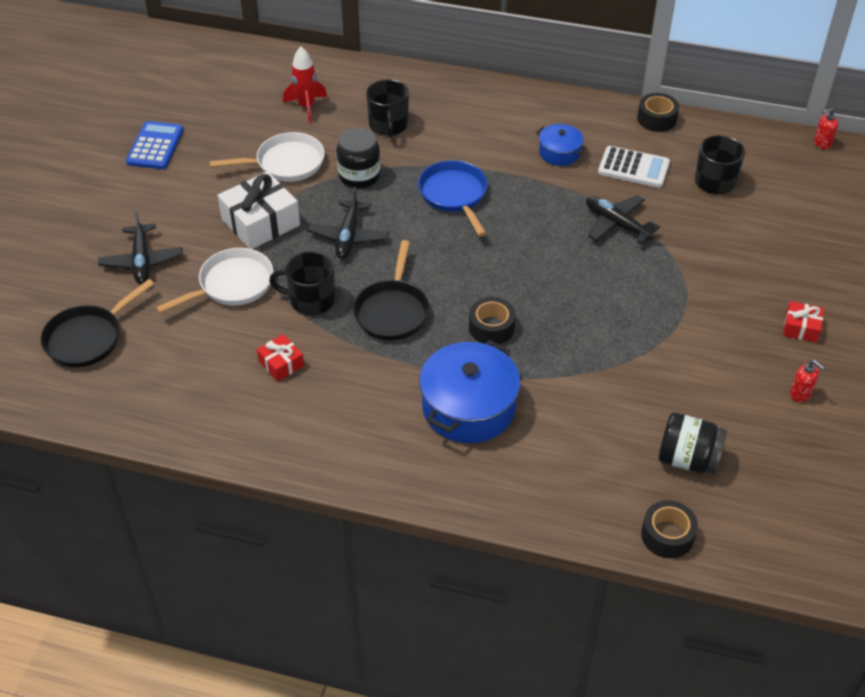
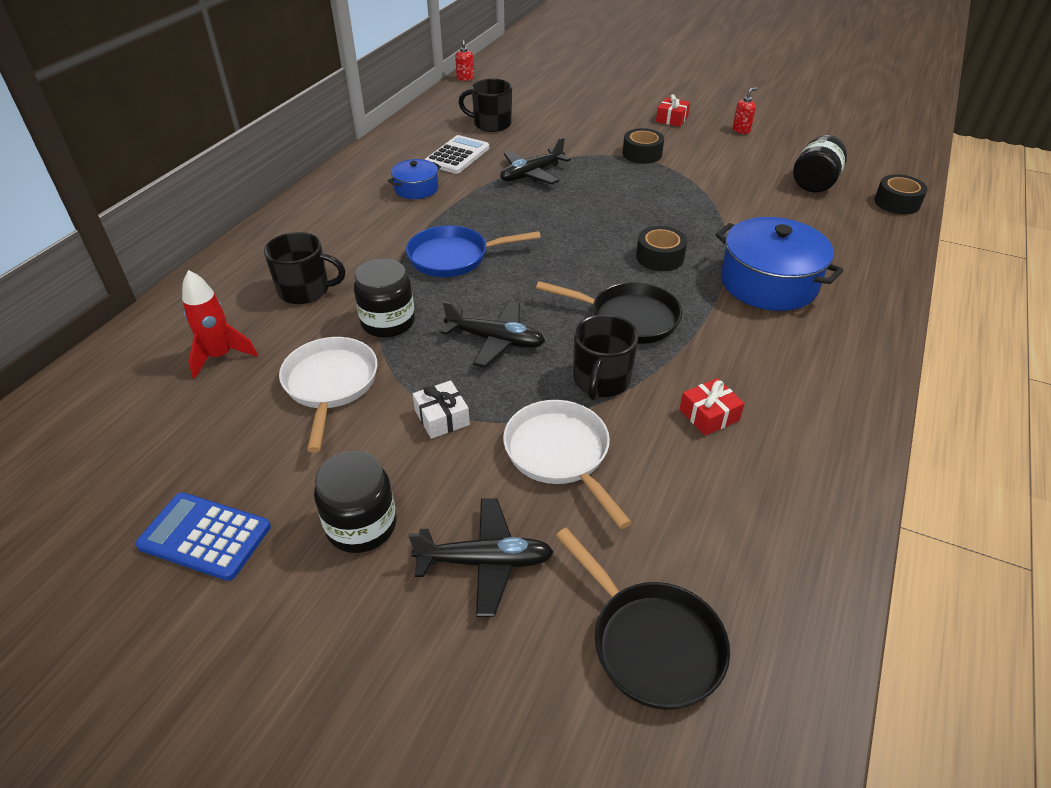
camera: 80 degrees left, 5 degrees down
(166, 205) = (361, 525): none -> black jar
(260, 222) = (442, 417): white gift -> white gift, size x0.53
(656, 119) = (395, 136): black tape -> black tape (642, 154)

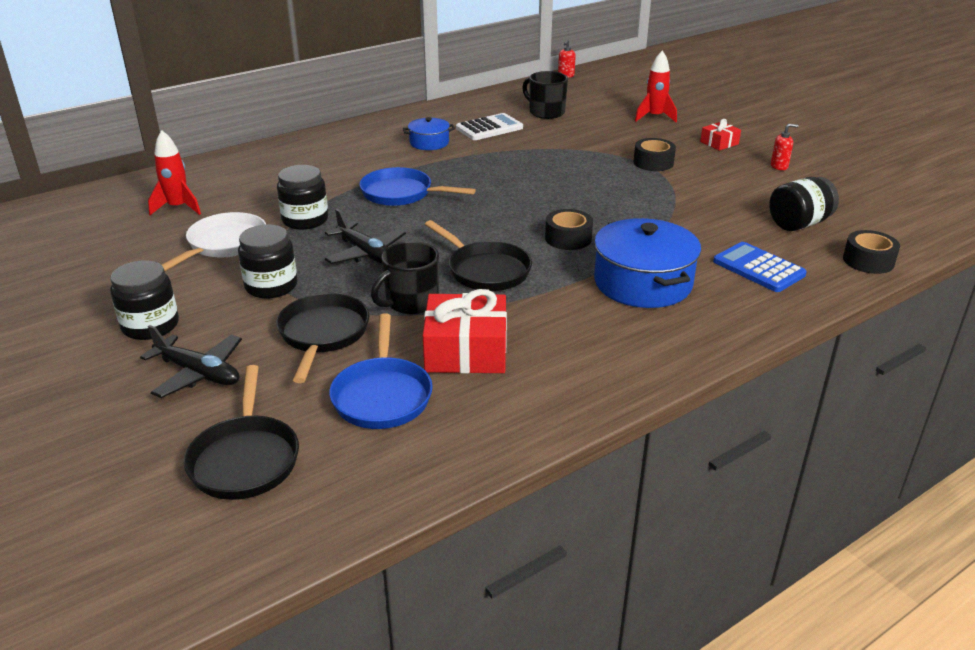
camera: 30 degrees right, 10 degrees down
(205, 536) = (61, 298): blue calculator -> blue calculator (758, 268)
(305, 291) = (274, 186): black mug -> none
(442, 417) = (271, 286): white gift -> black jar
(531, 174) = (534, 154): black plane -> none
(560, 454) = (323, 334): white pan -> black pan
(591, 105) = (654, 117): none -> red rocket
(693, 500) = (382, 395): none -> blue pan
(709, 415) = (466, 351): red gift -> red gift, size x1.90

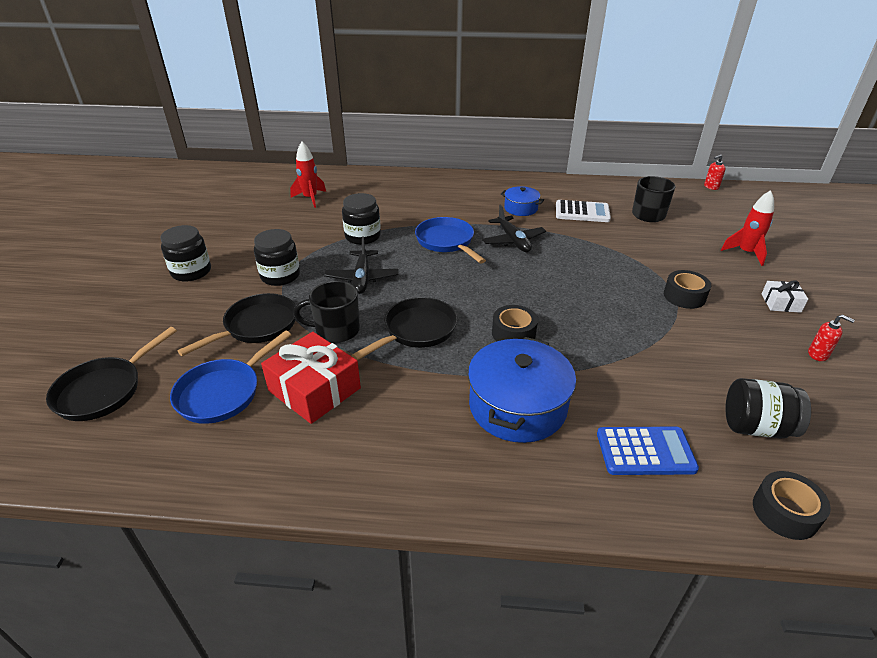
camera: 40 degrees right, 5 degrees up
(198, 373) = (166, 316): black plane -> black plane (513, 241)
(224, 244) = (298, 234): white pan -> none
(485, 270) = (416, 330): black pan -> black pan turned 135 degrees counterclockwise
(719, 143) = (781, 303): red gift -> white gift
(758, 268) = (645, 451): blue calculator -> blue calculator turned 90 degrees clockwise

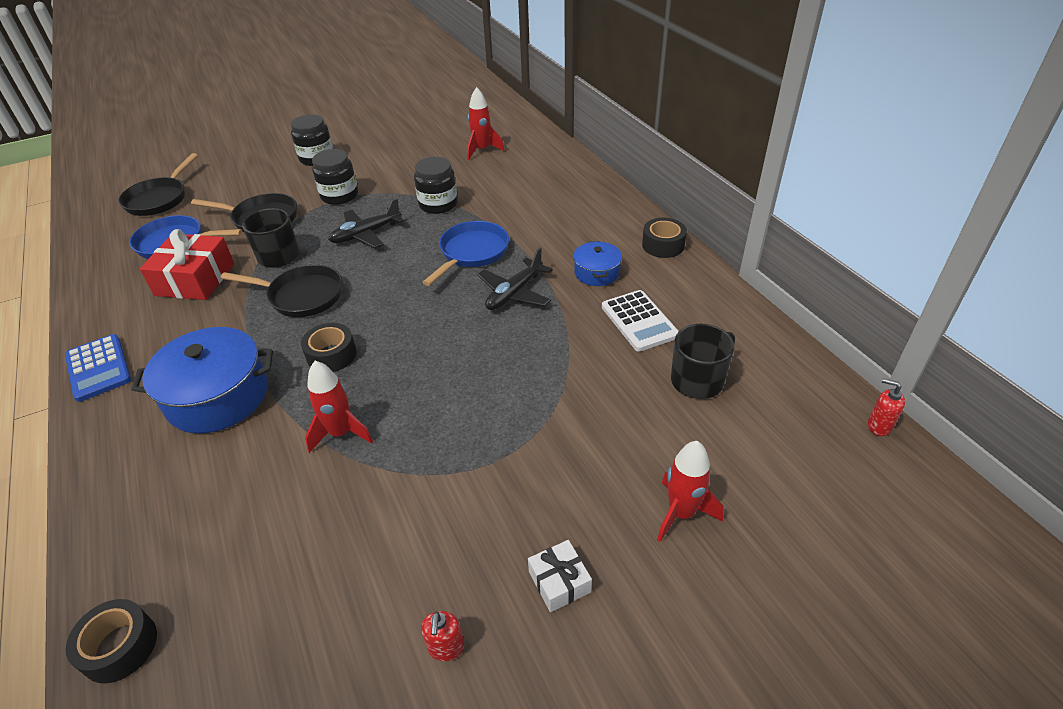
camera: 60 degrees right, 5 degrees up
(104, 390) = (159, 199): black pan -> black pan turned 75 degrees counterclockwise
(609, 350) = (341, 433): none -> red rocket
(645, 451) = (182, 506): blue calculator -> blue calculator (98, 368)
(684, 296) = (500, 470): black tape -> black tape (663, 245)
(756, 427) = (255, 596): black jar -> none

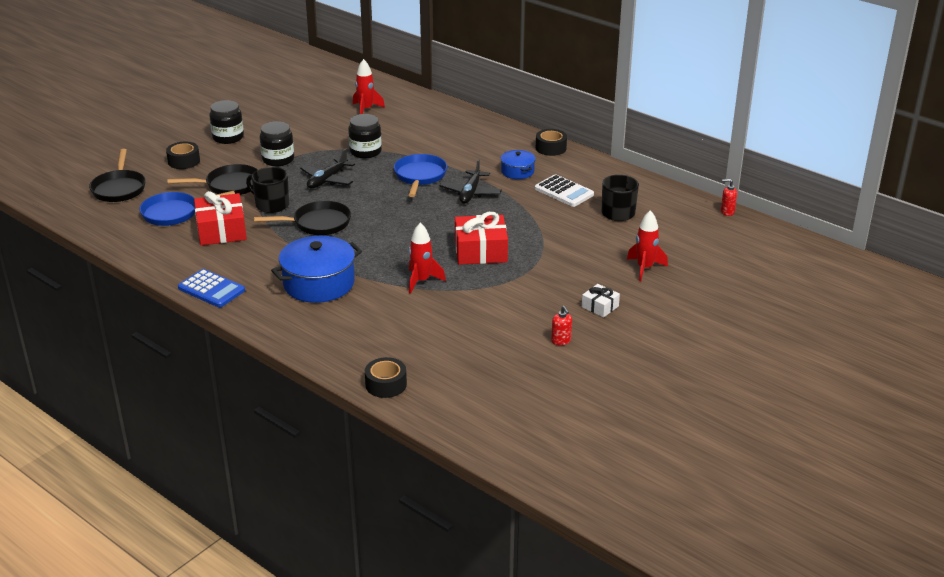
camera: 25 degrees left, 10 degrees down
(331, 355) = (375, 248): black tape -> black tape (184, 161)
(458, 399) = (480, 251): none -> red gift

